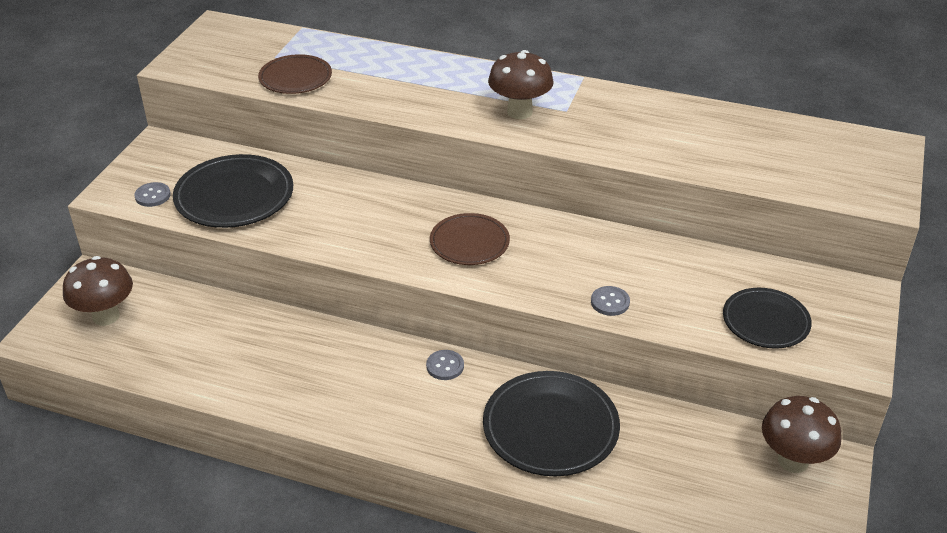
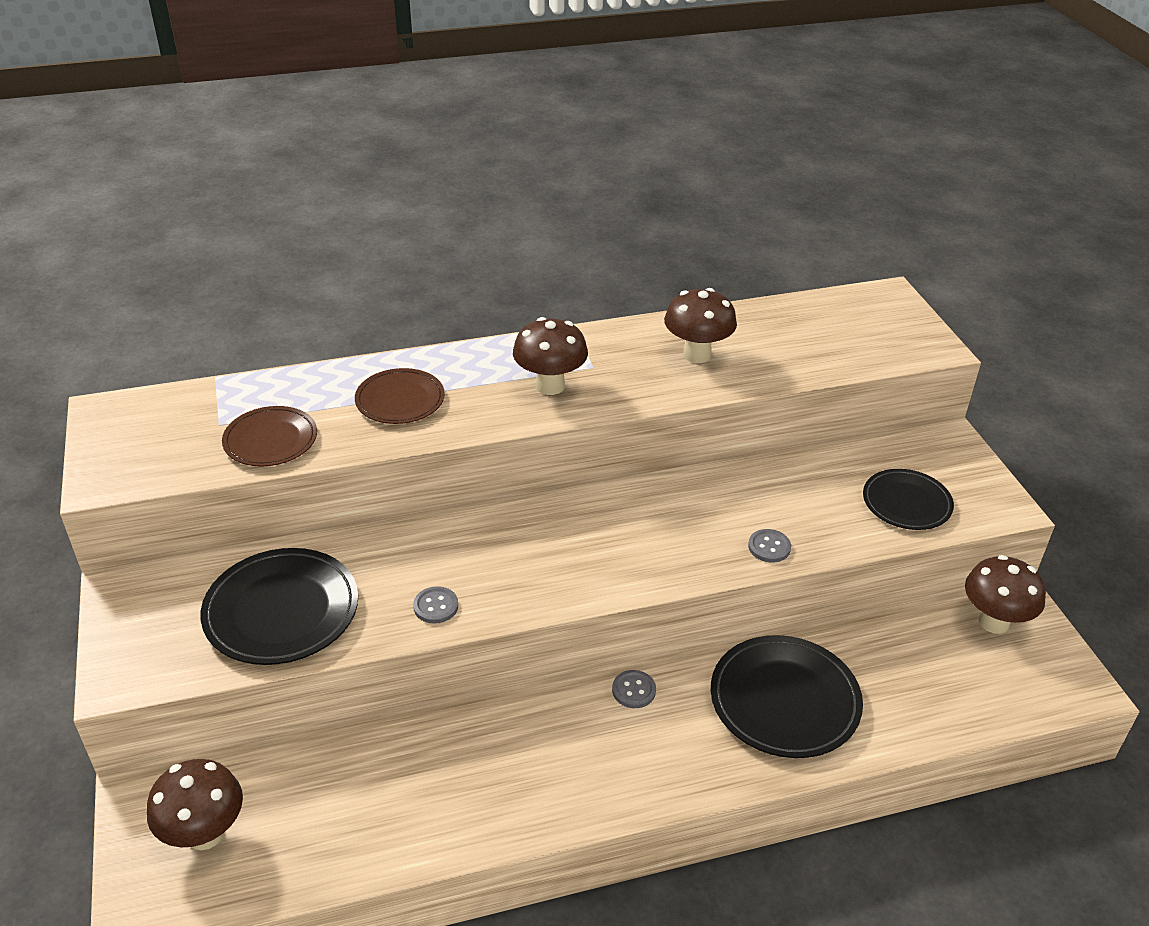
camera: 35 degrees left, 0 degrees up
(153, 196) = (178, 656): grey button -> grey button (436, 606)
(469, 243) = (585, 547): brown plate -> brown plate (400, 400)
(660, 131) = (697, 354): none -> brown mushroom

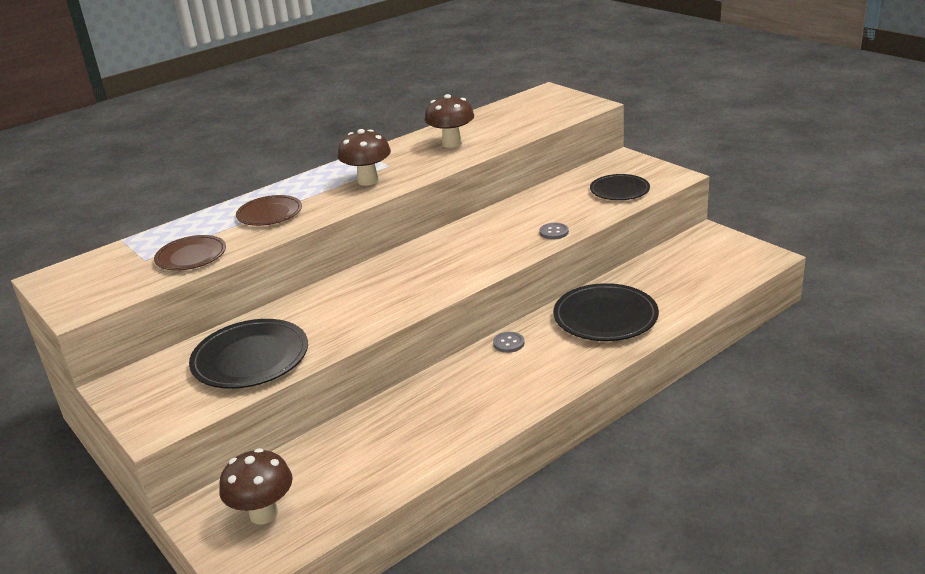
camera: 20 degrees left, 10 degrees down
(436, 606) = (360, 322): grey button -> none
(994, 622) = (699, 244): brown mushroom -> none

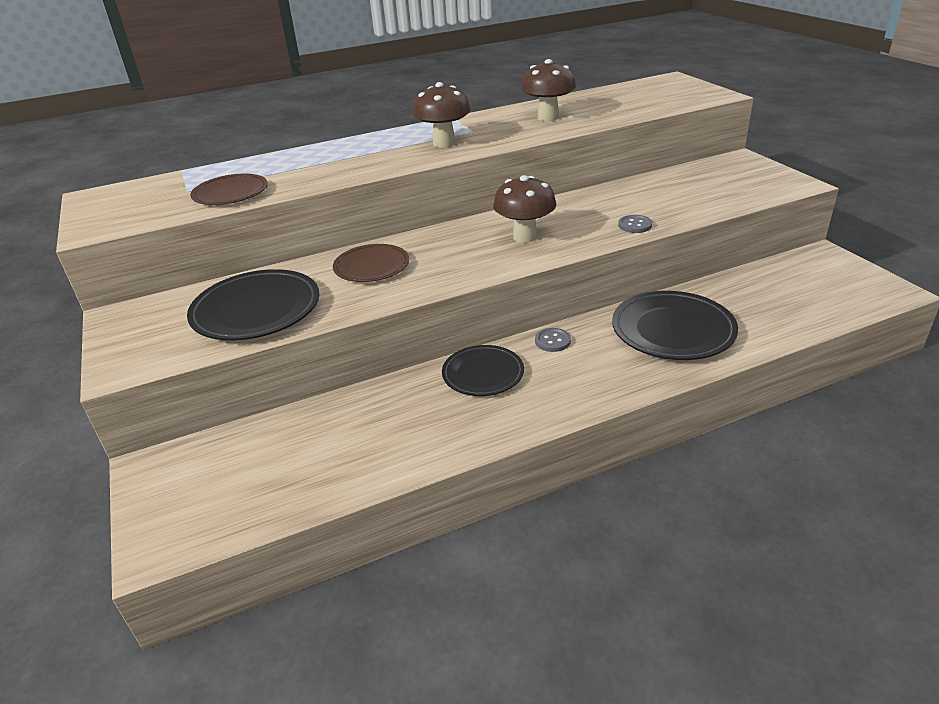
camera: 15 degrees right, 5 degrees up
(263, 514) = (211, 485): brown mushroom -> brown mushroom (525, 236)
(269, 214) = (330, 163): brown plate -> brown plate (371, 267)
(619, 190) = (726, 191): black plate -> black plate (483, 374)

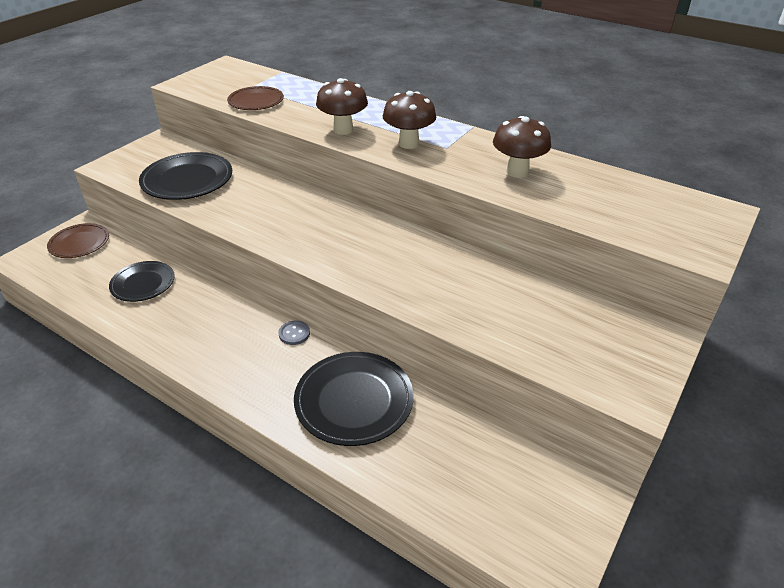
camera: 55 degrees right, 5 degrees up
(371, 267) = (268, 199): brown plate -> brown plate (79, 243)
(483, 374) = (231, 313): black plate -> black plate (143, 284)
(525, 236) = (362, 250): brown mushroom -> brown mushroom (343, 130)
(635, 225) = (430, 304): grey button -> none

